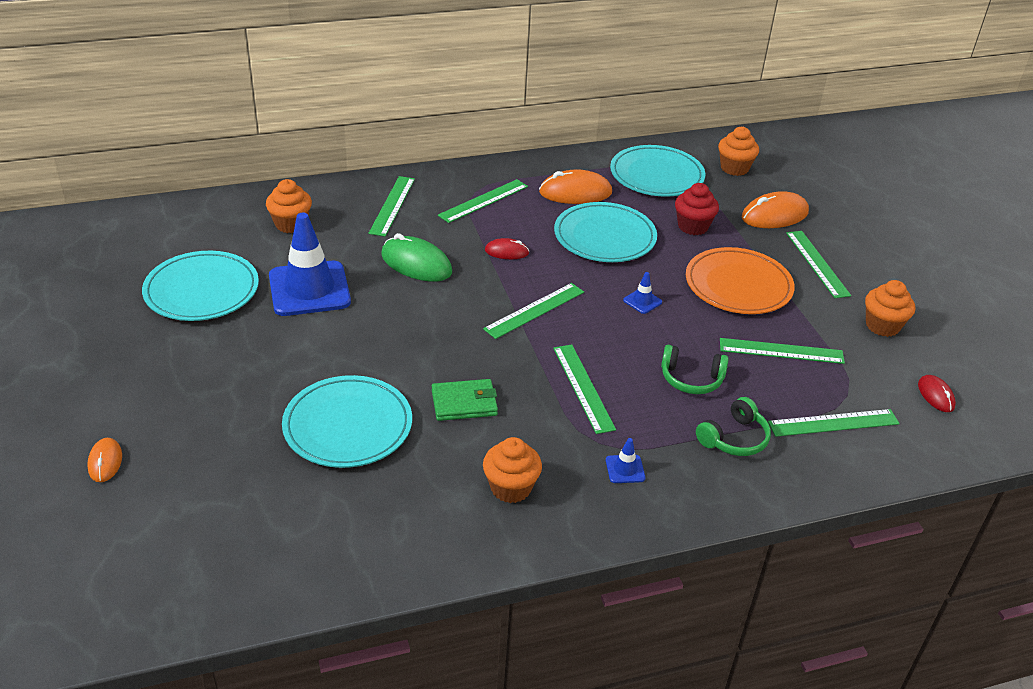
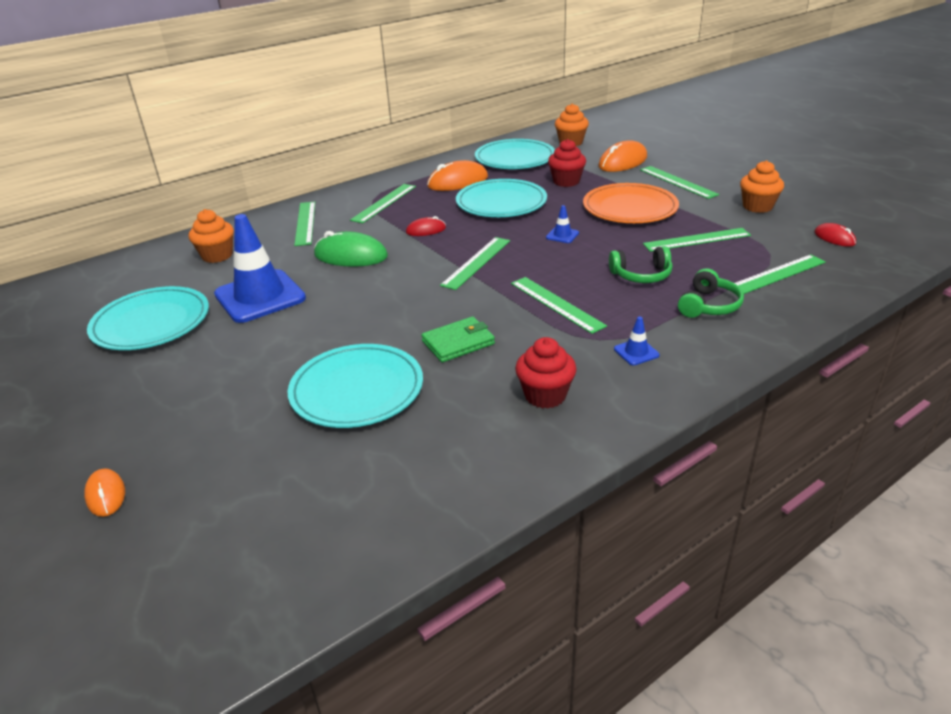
camera: 15 degrees left, 5 degrees down
(510, 488) = (545, 395): orange cupcake -> red cupcake

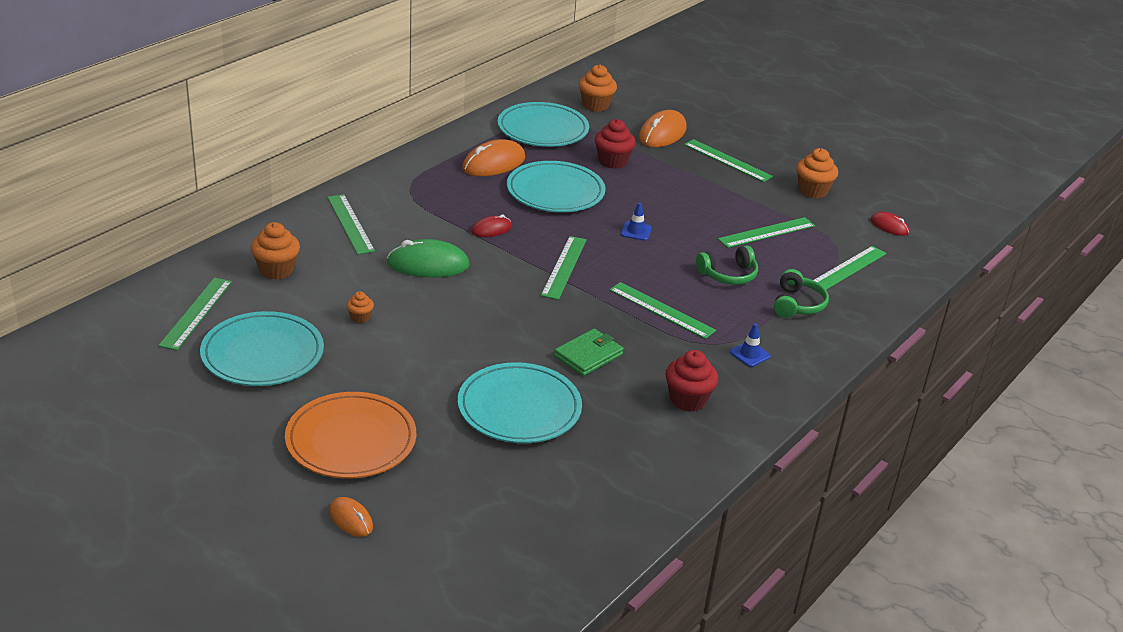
camera: 20 degrees left, 0 degrees up
(260, 296) = (360, 317): blue traffic cone -> orange cupcake
(384, 203) = (425, 194): green ruler -> green ruler (196, 313)
(630, 208) = (690, 195): orange plate -> orange plate (351, 440)

